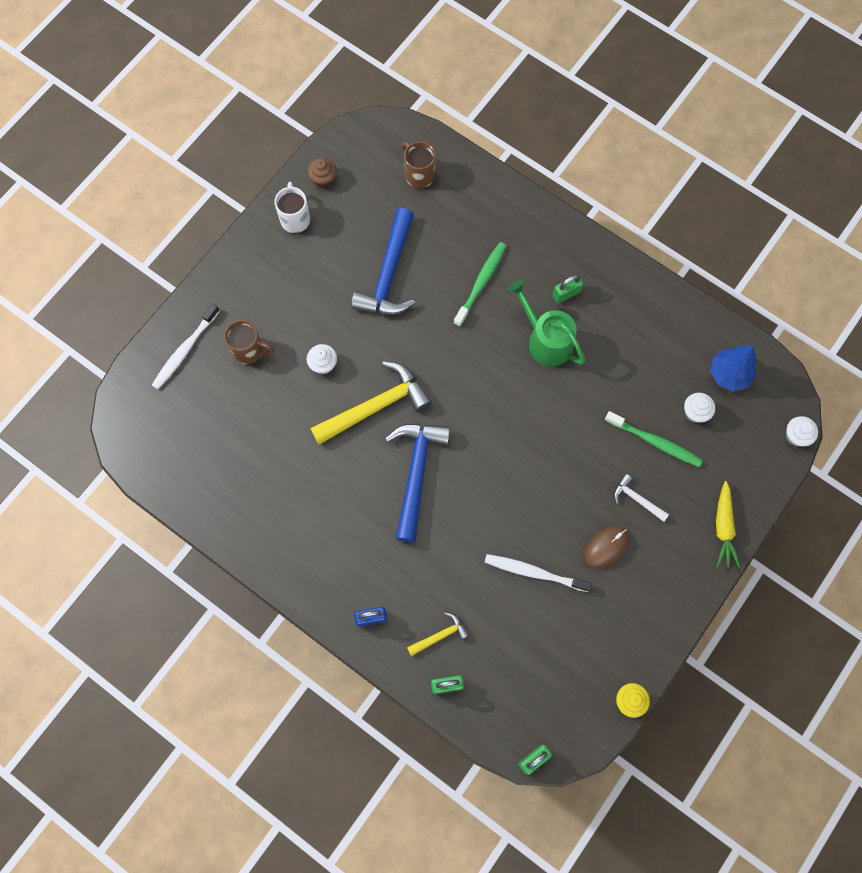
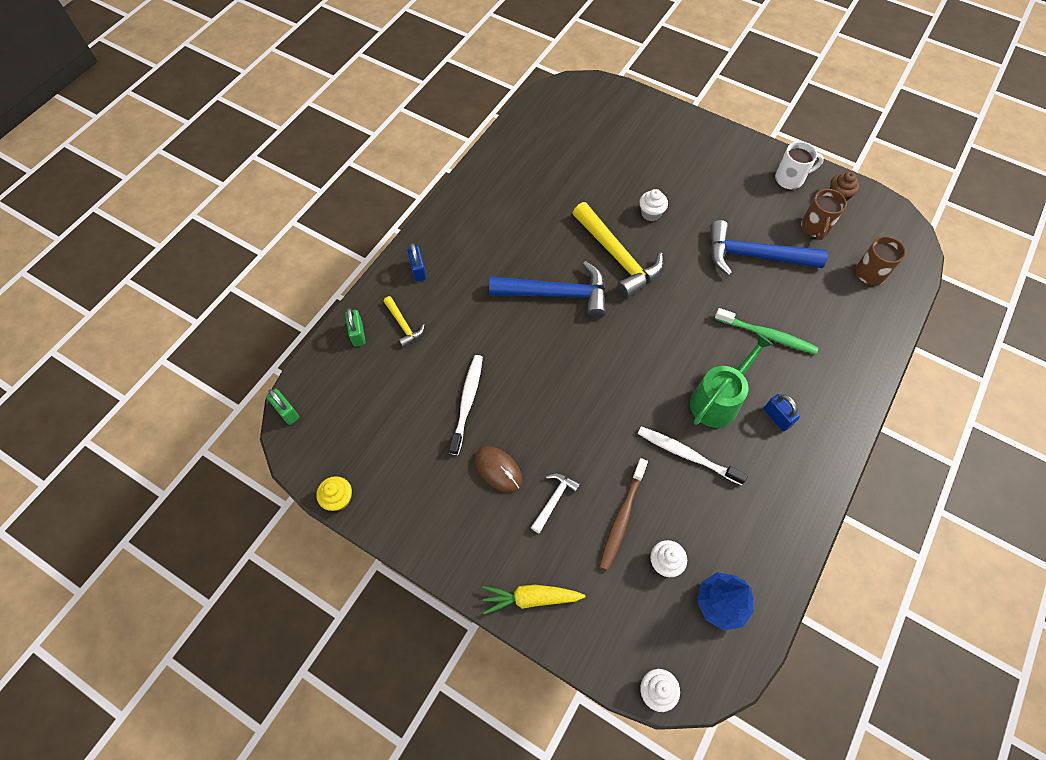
camera: 85 degrees right, 10 degrees down
(185, 350) = (644, 118): white toothbrush -> white toothbrush (687, 455)
(249, 350) = (653, 160): brown mug -> brown mug (815, 228)
(566, 294) = (777, 417): green padlock -> blue padlock
(654, 441) = (622, 517): green toothbrush -> brown toothbrush

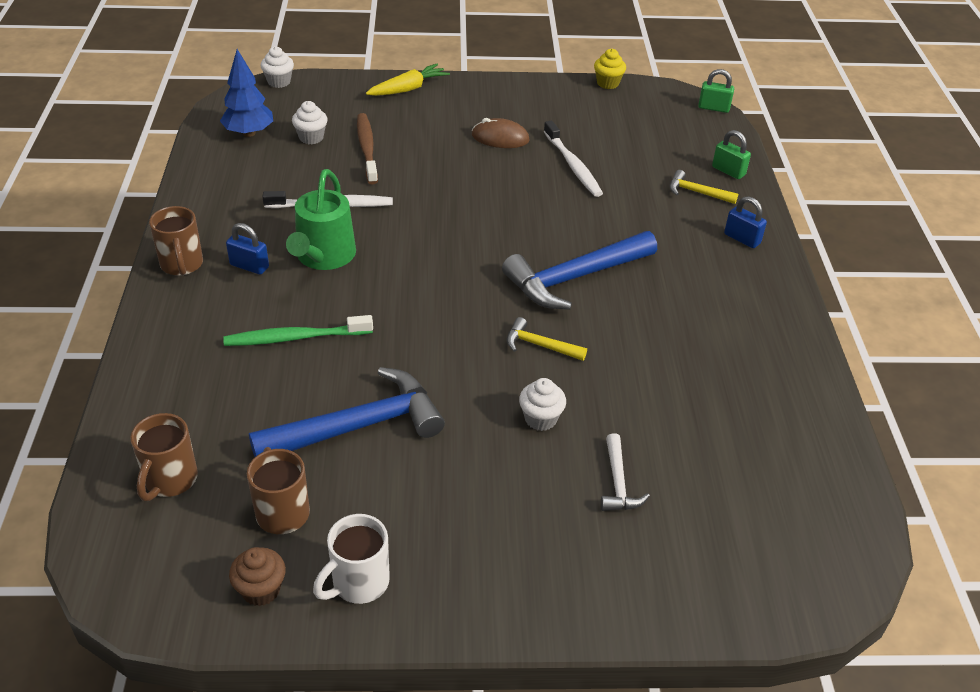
camera: 145 degrees right, 20 degrees down
(554, 500) = (435, 138): white hammer -> white hammer (618, 482)
(617, 256) = (540, 345): yellow hammer -> yellow hammer, size x0.48
(827, 444) = (182, 265): none -> brown mug

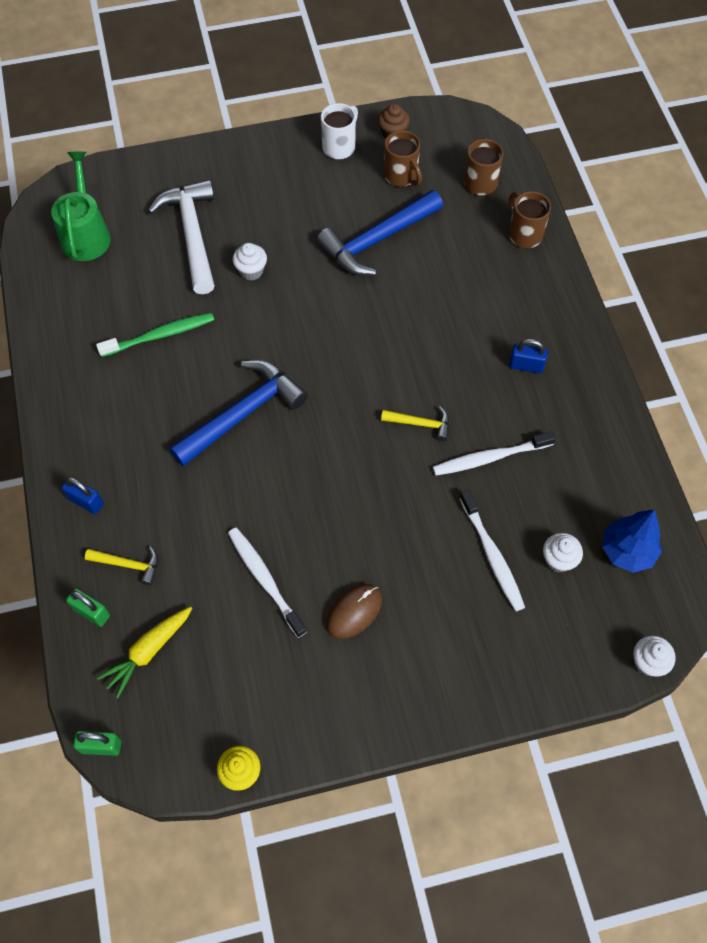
camera: 170 degrees right, 20 degrees up
(182, 265) = (582, 355): brown mug -> brown mug (524, 234)
(296, 338) = (453, 302): green toothbrush -> green toothbrush (159, 335)
(323, 256) = (469, 391): green watering can -> green watering can (86, 234)
(367, 149) = (492, 555): brown toothbrush -> white toothbrush
(408, 89) = (489, 688): yellow carrot -> yellow carrot (148, 651)
(500, 138) = (354, 612): brown mouse -> brown mouse turned 45 degrees counterclockwise
(540, 345) = (262, 334): yellow hammer -> yellow hammer (420, 424)
(618, 482) = (192, 235): white hammer -> white hammer, size x2.07

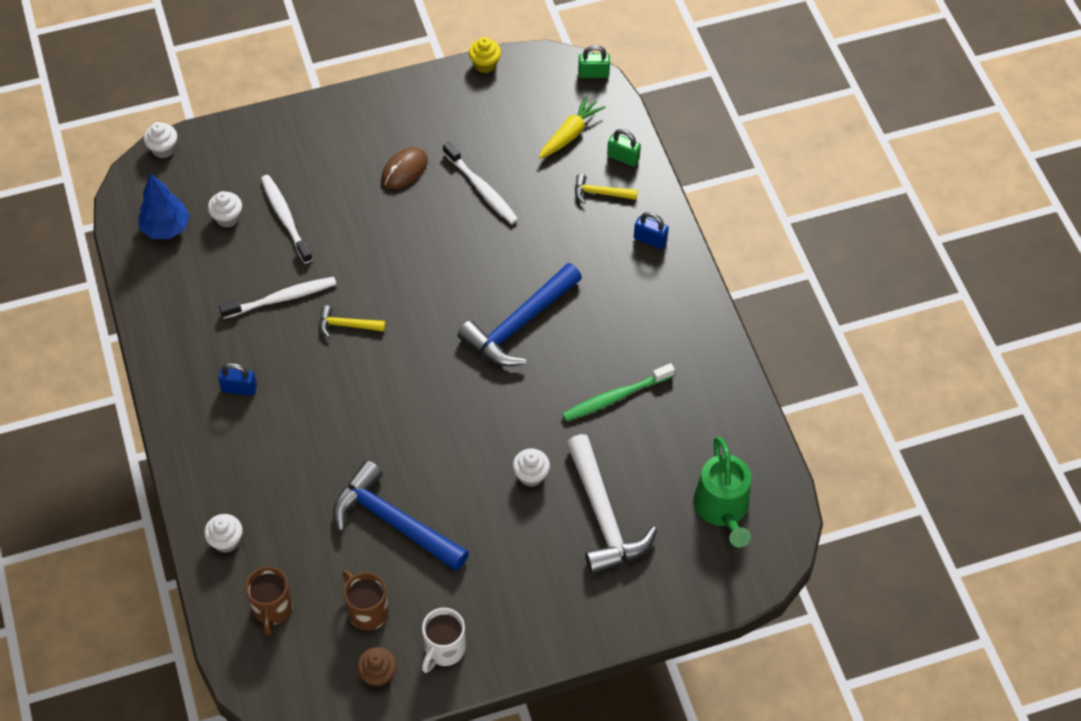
camera: 175 degrees right, 5 degrees down
(377, 240) = (394, 522): blue hammer -> blue hammer turned 105 degrees counterclockwise
(524, 234) = (226, 541): brown mug -> white cupcake

